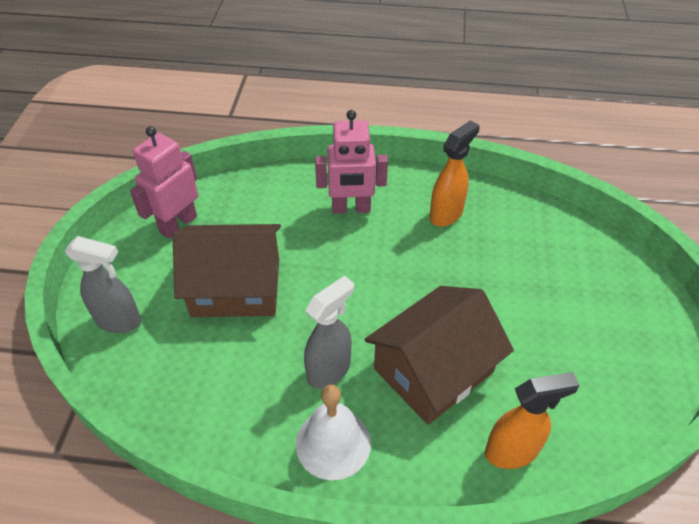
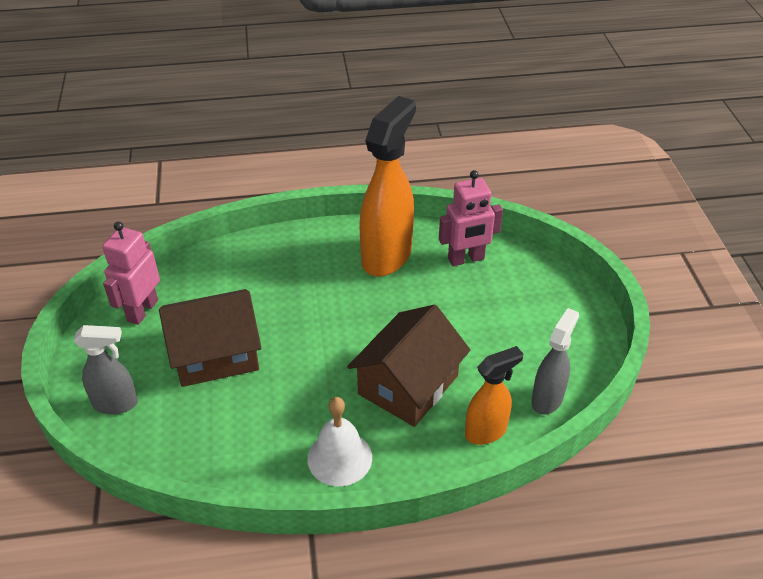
camera: 15 degrees left, 5 degrees down
(329, 370) = (320, 403): grey spray bottle -> grey spray bottle (547, 399)
(351, 209) = (300, 267): pink robot -> pink robot (466, 259)
(446, 214) = (387, 256): orange spray bottle -> orange spray bottle, size x1.77

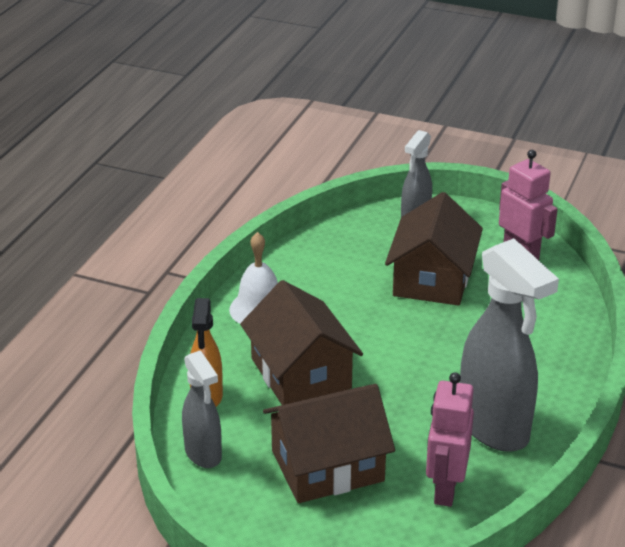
camera: 120 degrees right, 10 degrees down
(387, 256) = (494, 428): orange spray bottle -> grey spray bottle
(496, 323) = (327, 466): none -> brown house

